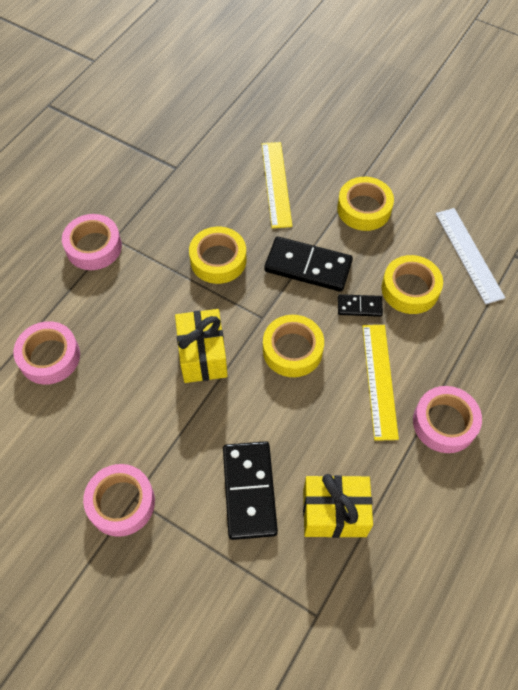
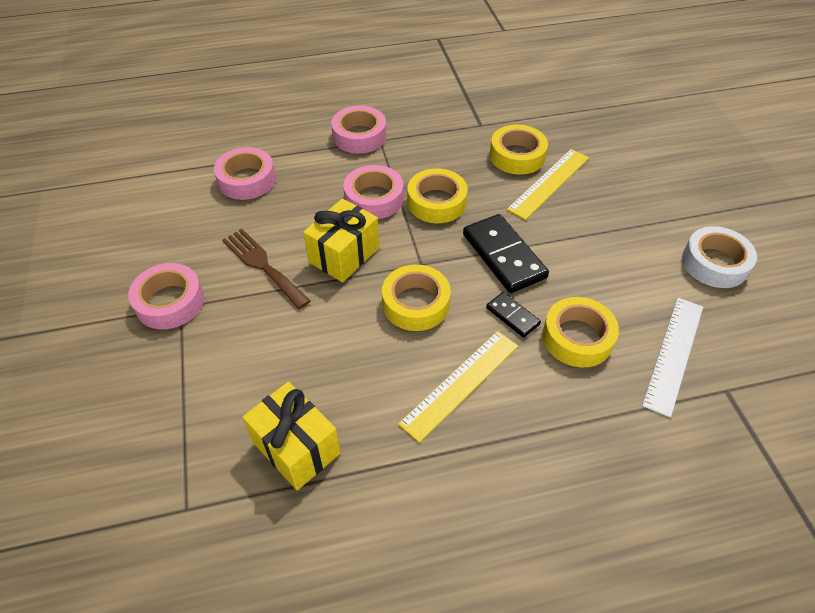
camera: 45 degrees right, 10 degrees down
(154, 414) = (263, 265): none -> brown fork
(249, 491) = (257, 372): black domino -> none
(364, 209) = (608, 249): yellow tape -> yellow tape (517, 156)
(431, 170) = (714, 263): none -> white tape
(444, 423) = (478, 467): pink tape -> pink tape (374, 198)

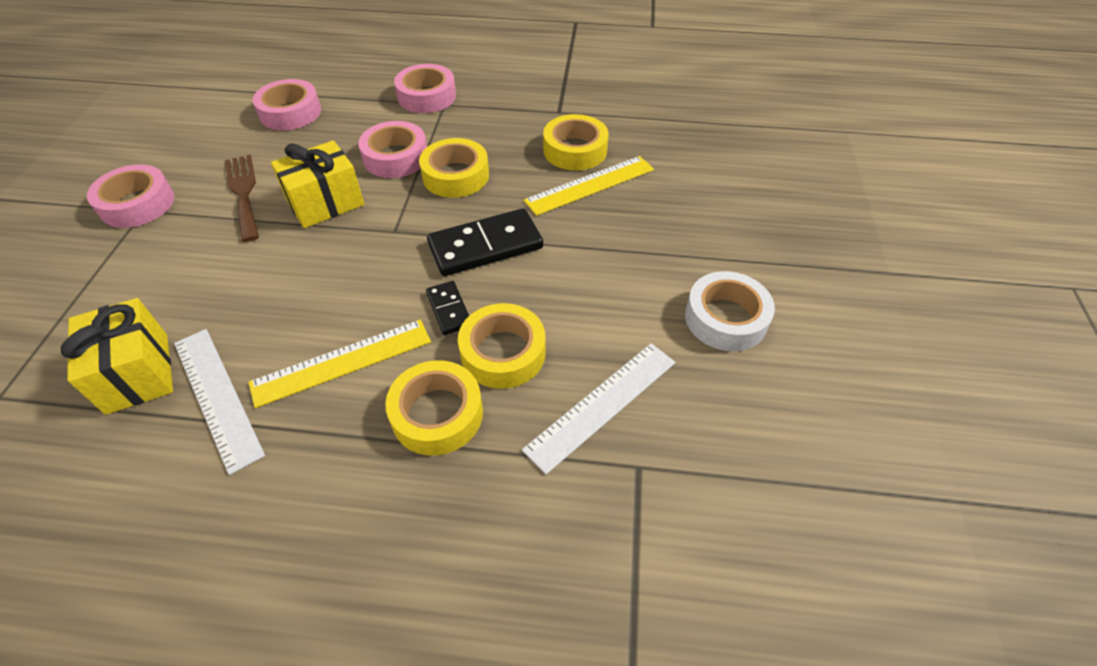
camera: 20 degrees right, 0 degrees up
(380, 444) = (217, 396): none -> white ruler
(415, 303) = (359, 268): yellow tape -> yellow tape (437, 414)
(503, 256) = (485, 246): black domino -> black domino turned 75 degrees clockwise

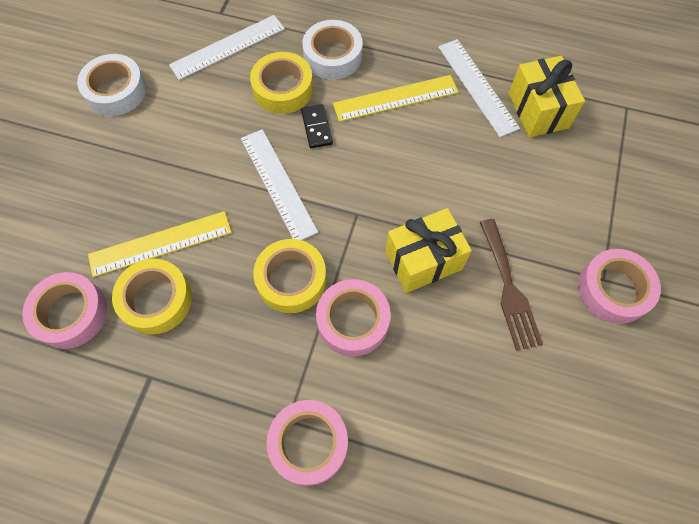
camera: 170 degrees left, 15 degrees up
(290, 112) = (485, 435): pink tape -> pink tape (71, 313)
(437, 414) = (333, 56): yellow tape -> white tape
(485, 246) = (278, 184): black domino -> white ruler

